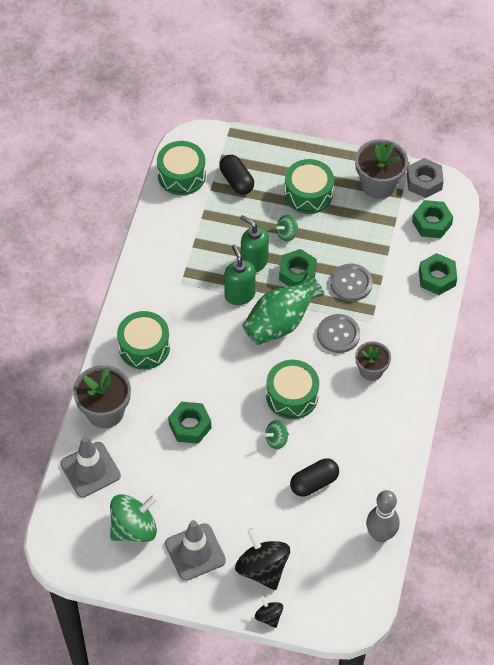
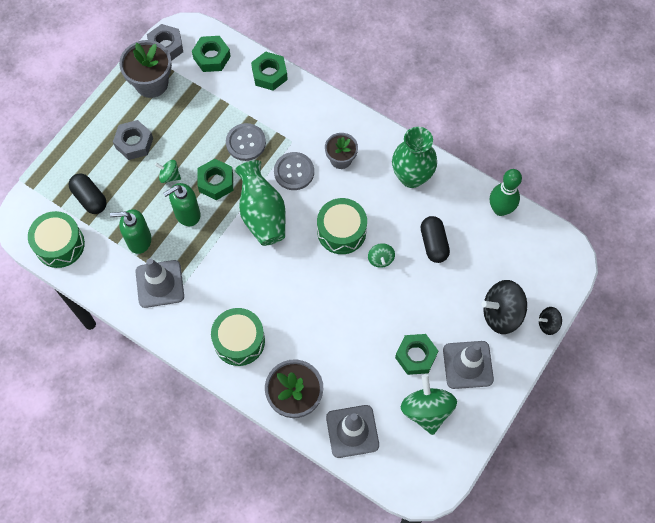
camera: 70 degrees left, 10 degrees up
(175, 265) = (160, 284): none -> grey traffic cone
(190, 426) = (339, 327): green nut -> green nut (416, 356)
(236, 181) = (90, 198): black capsule -> black capsule turned 60 degrees clockwise
(239, 295) = (217, 238): green soap dispenser -> green soap dispenser (139, 240)
(287, 234) = (169, 176): green spinning top -> green spinning top turned 120 degrees clockwise
(308, 194) = (134, 143): green drum -> grey nut
(380, 440) = (411, 177): none -> green vase
(380, 535) = (500, 209): grey bowling pin -> green bowling pin

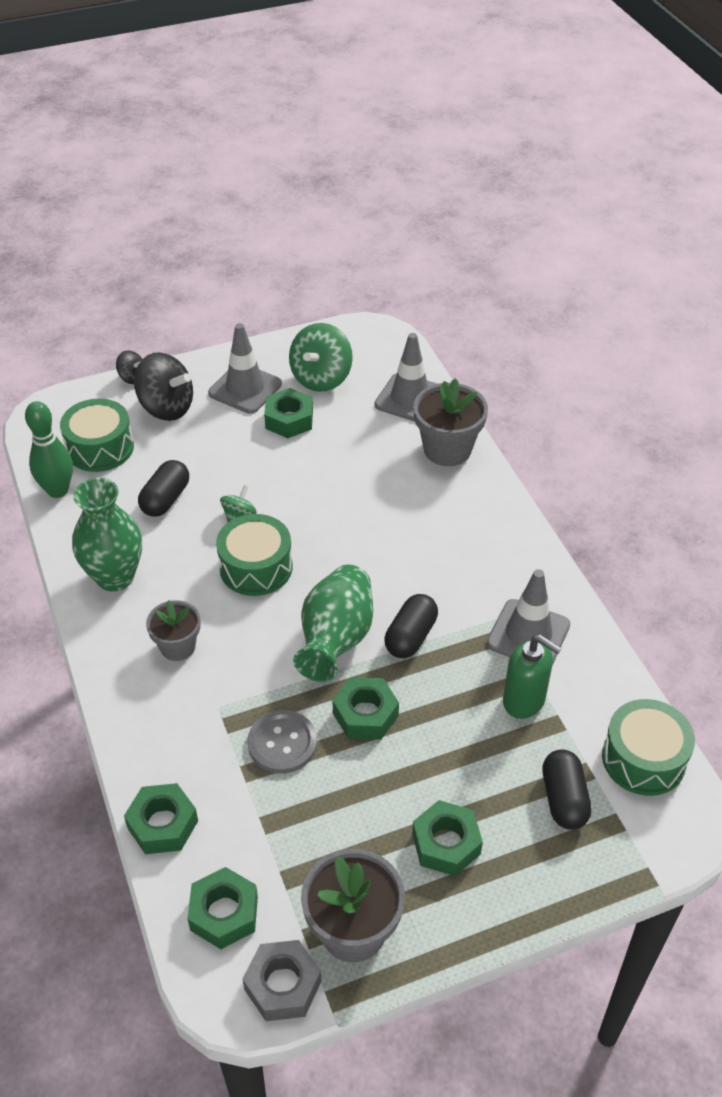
camera: 145 degrees left, 20 degrees down
(134, 143) = (446, 844): grey nut -> green nut
(169, 176) = (425, 762): green spinning top -> none
(187, 214) = (435, 696): green soap dispenser -> none
(223, 241) = (410, 636): none -> black capsule
(239, 341) = (470, 527): green drum -> green drum (100, 448)
(294, 172) = (251, 666): grey button -> none

